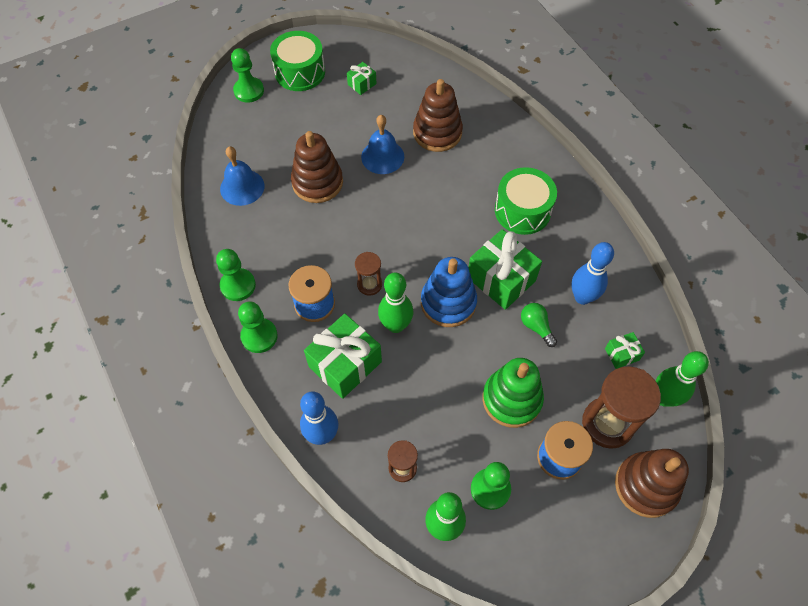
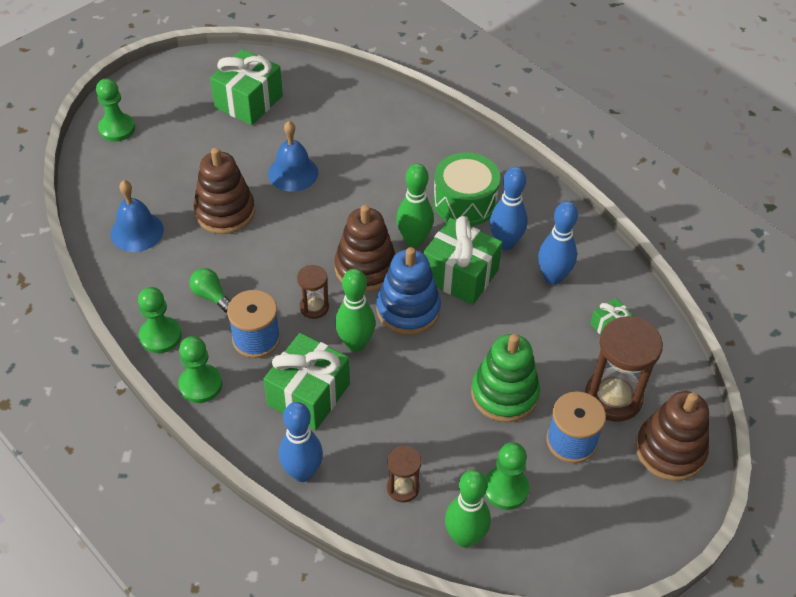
camera: 15 degrees left, 10 degrees down
(300, 72) = (172, 100): green drum -> none
(362, 84) = (248, 101): green gift -> green gift, size x2.05
(437, 133) = (348, 138): brown stacking toy -> brown stacking toy (365, 268)
(536, 327) = (511, 316): green light bulb -> green light bulb (211, 296)
(548, 256) = (505, 243): none -> blue bowling pin
(663, 398) = (665, 360): green bowling pin -> green bowling pin (414, 240)

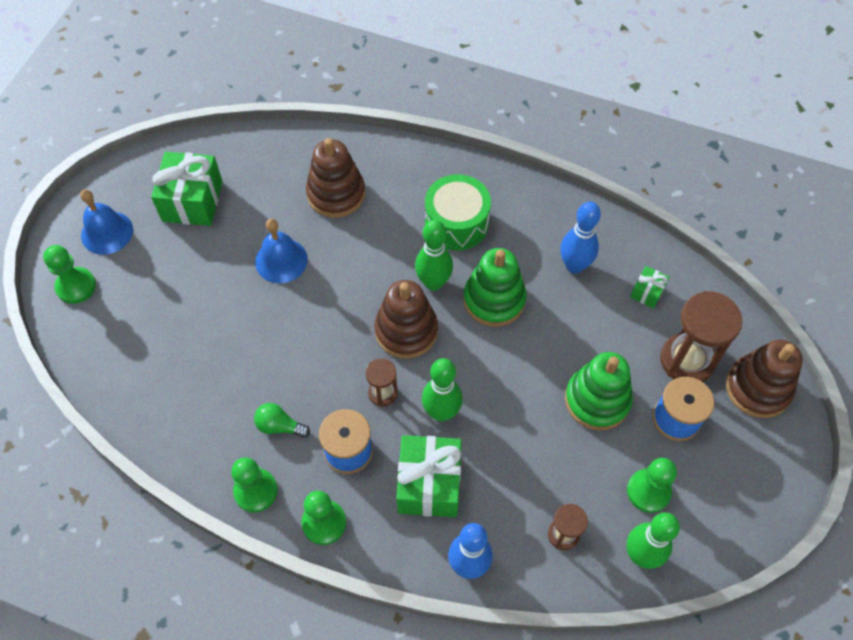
camera: 25 degrees left, 10 degrees up
(137, 231) = (165, 390): blue bell -> blue bell (107, 232)
(225, 212) = (240, 331): brown stacking toy -> brown stacking toy (336, 194)
(408, 309) = (468, 356): blue stacking toy -> none
(460, 275) = (494, 300): green gift -> green stacking toy
(505, 243) = (515, 249): blue bowling pin -> none

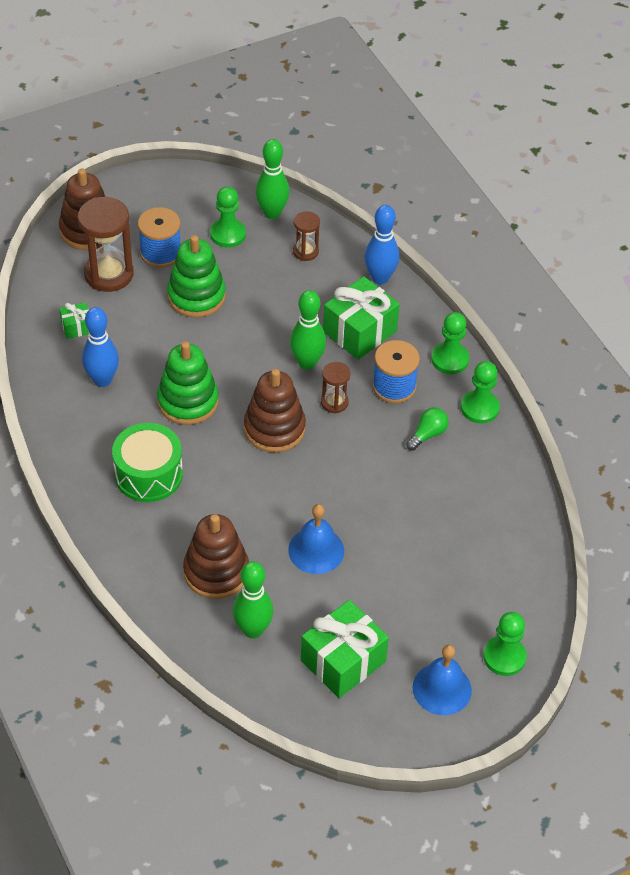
camera: 140 degrees left, 10 degrees down
(279, 426) = (427, 434): green light bulb -> green light bulb turned 105 degrees counterclockwise
(433, 282) = (217, 445): green bowling pin -> green bowling pin (253, 630)

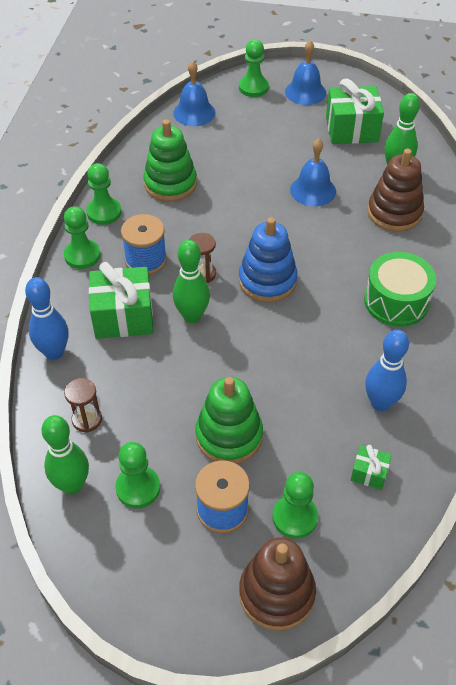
camera: 140 degrees left, 0 degrees up
(109, 274) = (295, 517): brown hourglass -> green pawn
(188, 401) = (319, 340): green stacking toy -> green stacking toy (170, 184)
(274, 428) = (267, 281): brown stacking toy -> blue stacking toy
(427, 434) = (160, 216): green light bulb -> none
(527, 576) = (194, 112): none -> blue bell

